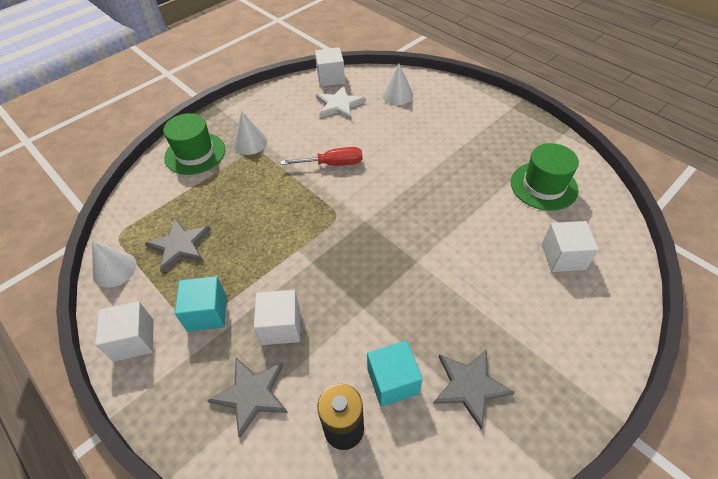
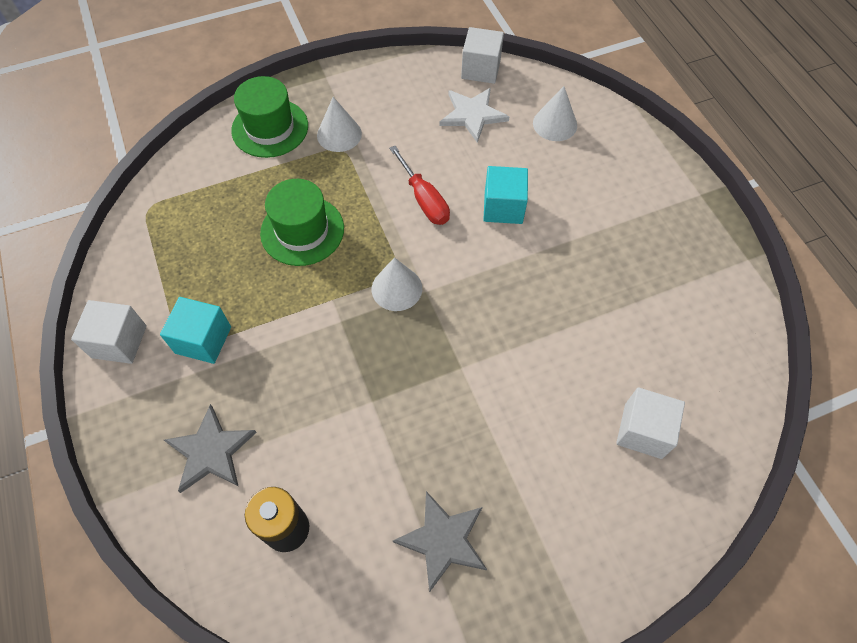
camera: 20 degrees right, 10 degrees up
(114, 269) = (129, 250): white cone -> white cone (396, 288)
(180, 245) = (207, 246): grey star -> none
(281, 326) = (273, 386): white cube -> none
(332, 164) = (424, 199): red screwdriver -> red screwdriver turned 45 degrees clockwise
(393, 381) = (362, 499): turquoise cube -> turquoise cube (503, 207)
(543, 186) = (675, 326): green hat -> green hat (302, 230)

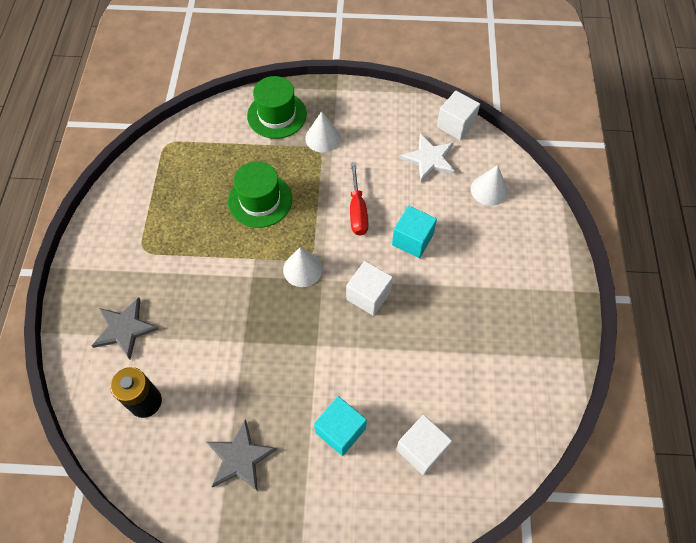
camera: 25 degrees right, 0 degrees up
(119, 341) = (105, 230): white cube -> white cube (368, 295)
(203, 340) = (157, 251): turquoise cube -> turquoise cube (340, 430)

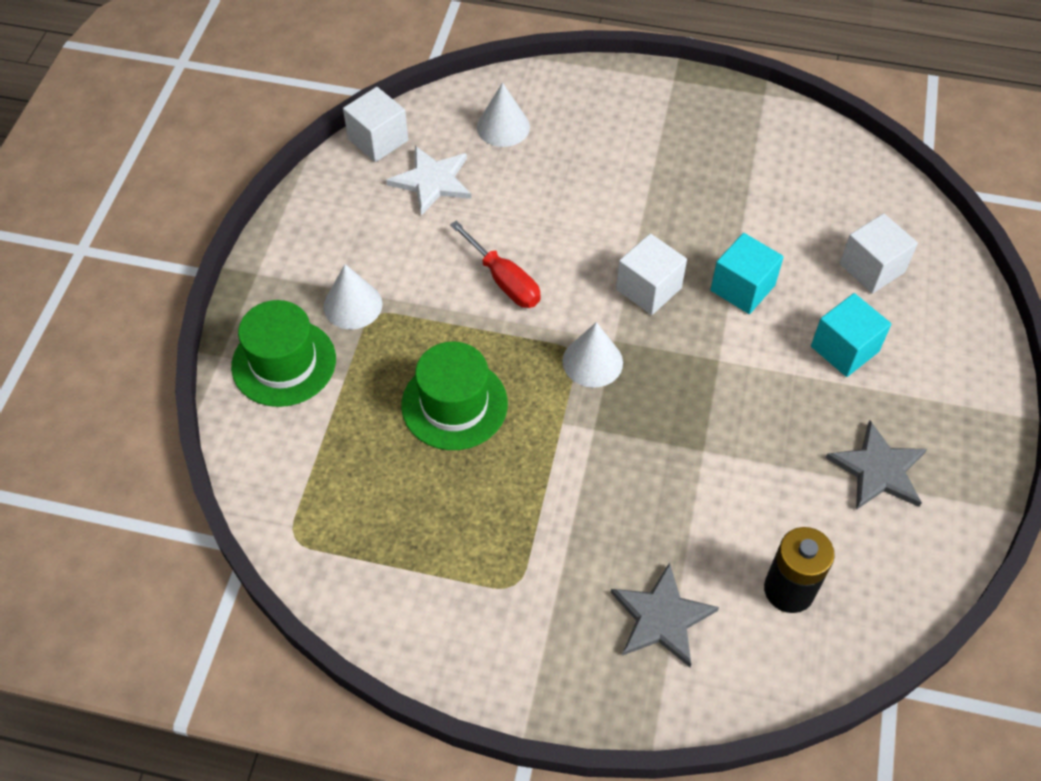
camera: 80 degrees left, 5 degrees down
(357, 211) = (504, 280): red screwdriver -> red screwdriver turned 45 degrees clockwise
(412, 240) = (567, 224): turquoise cube -> turquoise cube (742, 288)

